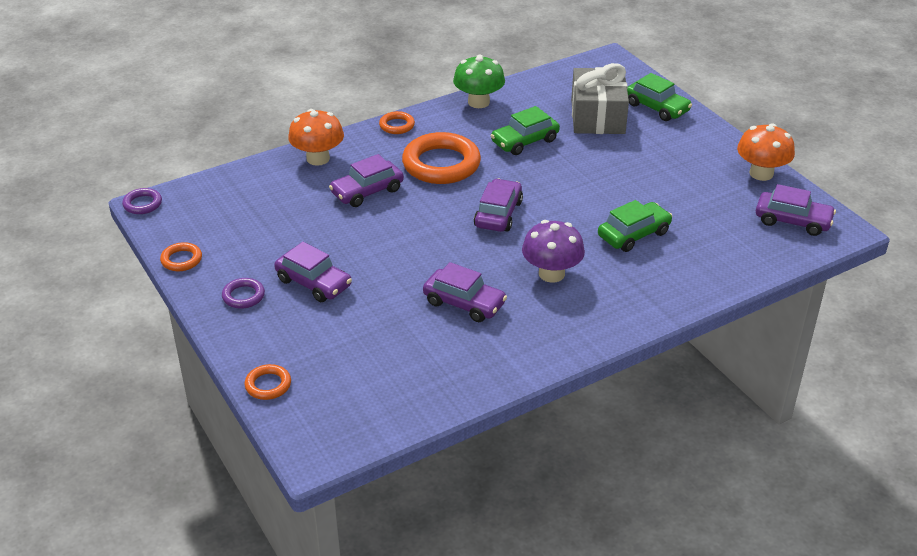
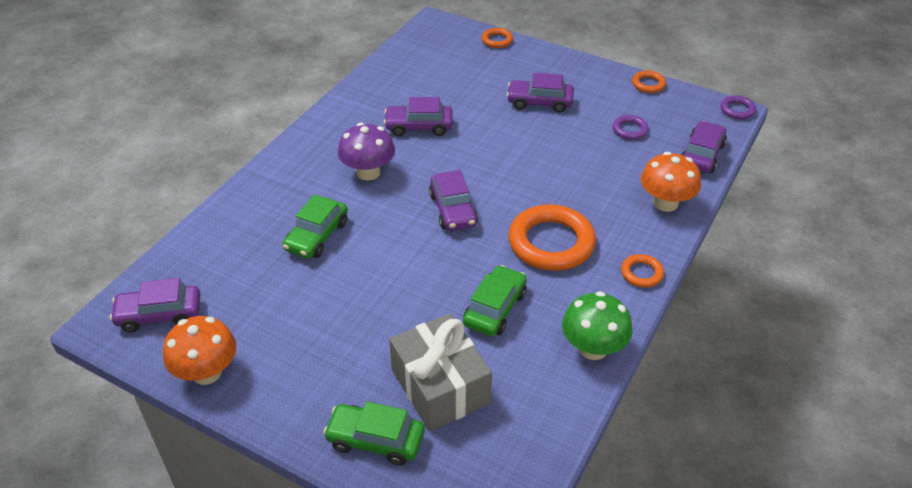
camera: 150 degrees right, 5 degrees up
(243, 296) = (575, 78): purple ring -> purple ring (629, 130)
(367, 191) = (585, 187): purple car -> purple car (701, 155)

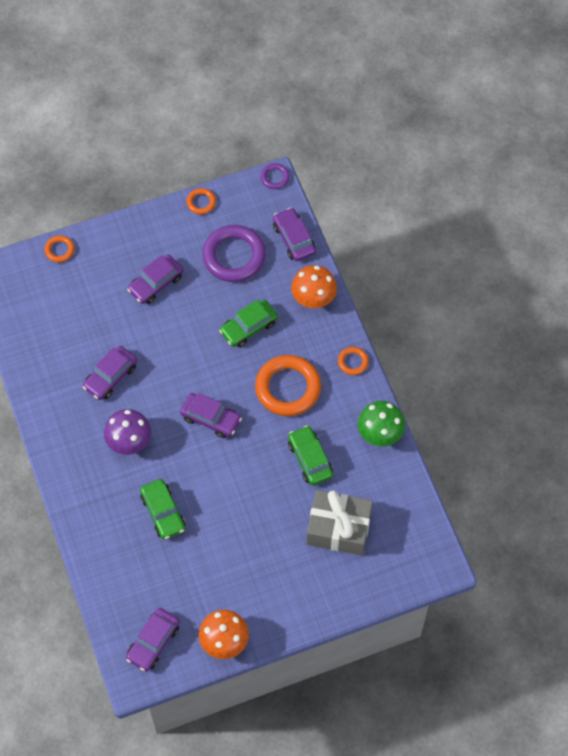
camera: 50 degrees left, 20 degrees up
(375, 440) = (345, 585): green car -> green car (249, 327)
(629, 130) = (234, 256): purple ring -> purple ring, size x2.11

